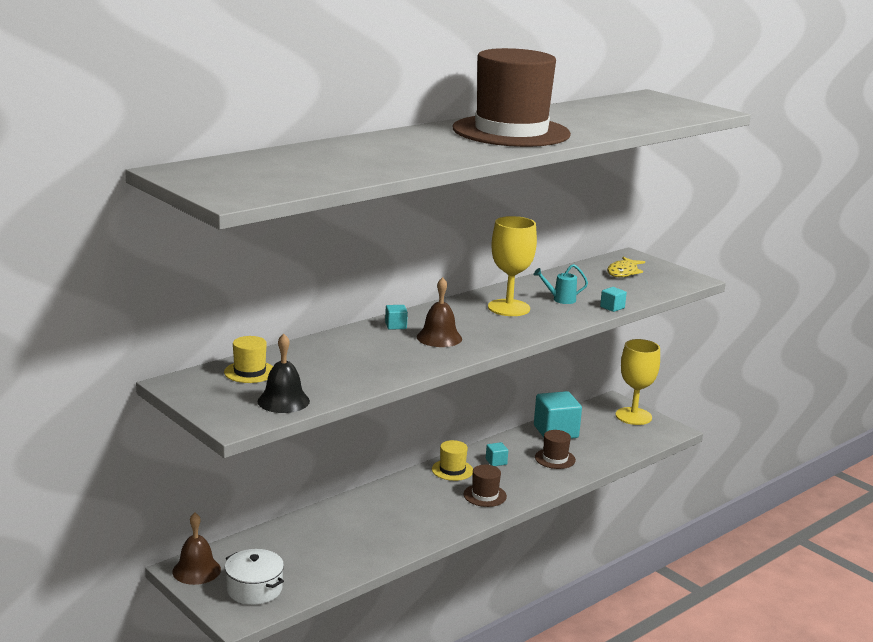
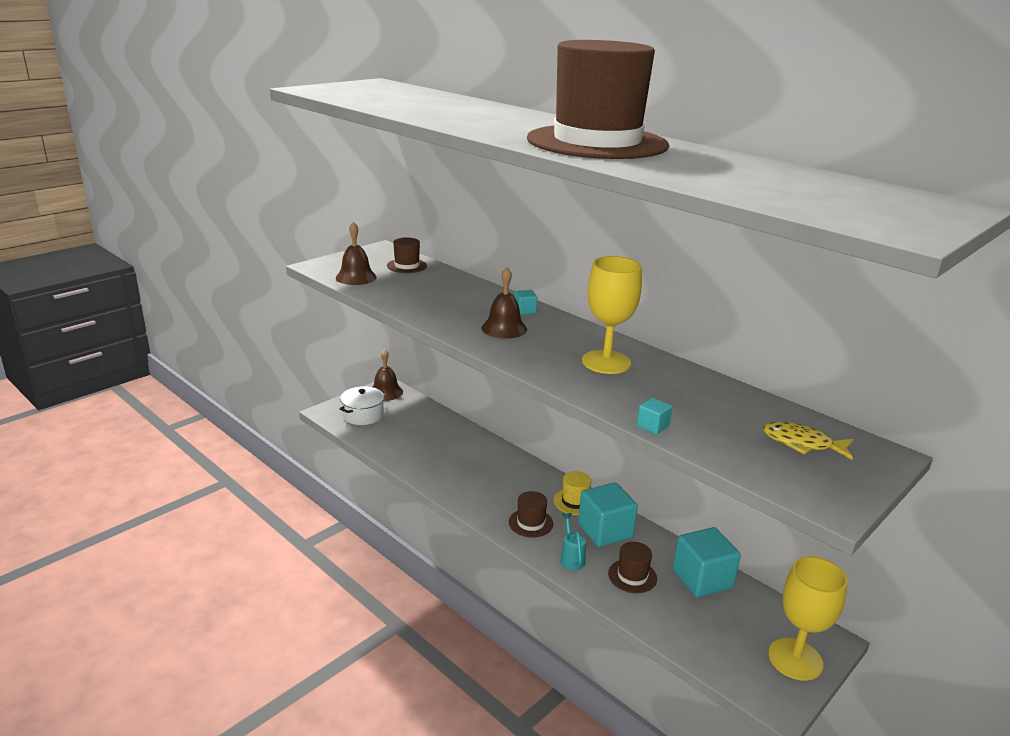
camera: 85 degrees right, 5 degrees up
(249, 372) = (407, 266): yellow hat -> brown hat
(283, 401) = (356, 277): black bell -> brown bell
(496, 462) = (605, 531): turquoise cube -> turquoise cube, size x2.21
(560, 299) = (655, 393): turquoise watering can -> turquoise watering can (571, 558)

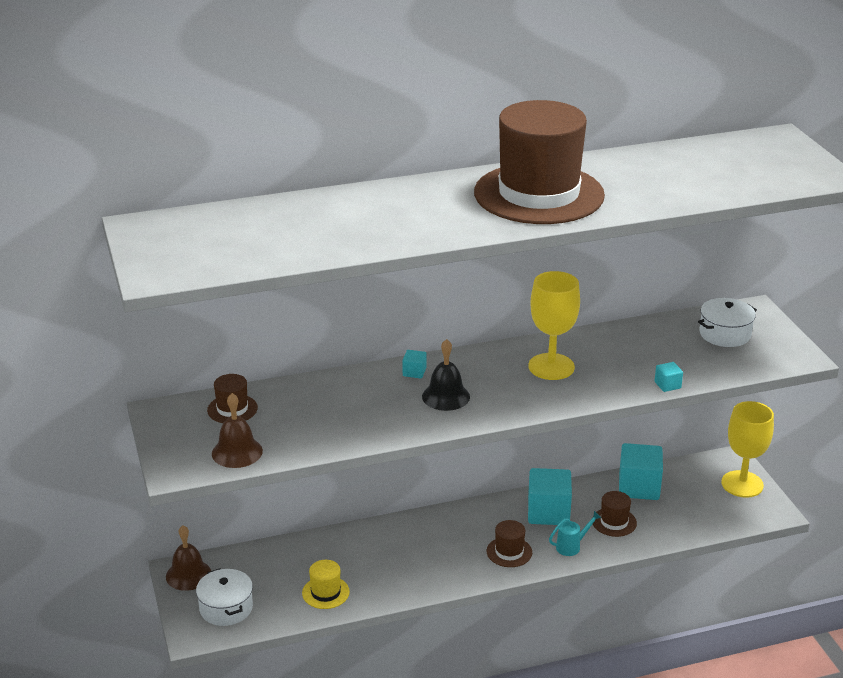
camera: 60 degrees left, 5 degrees up
(504, 328) = (446, 396): brown bell -> black bell
(571, 558) = (572, 546): turquoise watering can -> turquoise watering can turned 135 degrees clockwise
(575, 502) = (496, 513): yellow hat -> yellow hat (325, 592)
(802, 443) = (725, 334): yellow fish -> white pot

